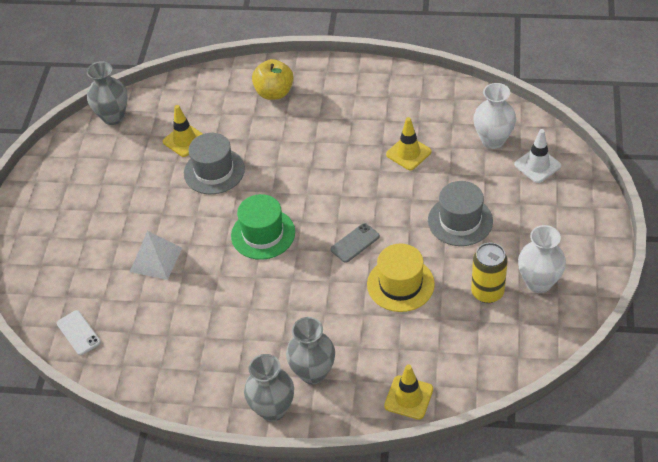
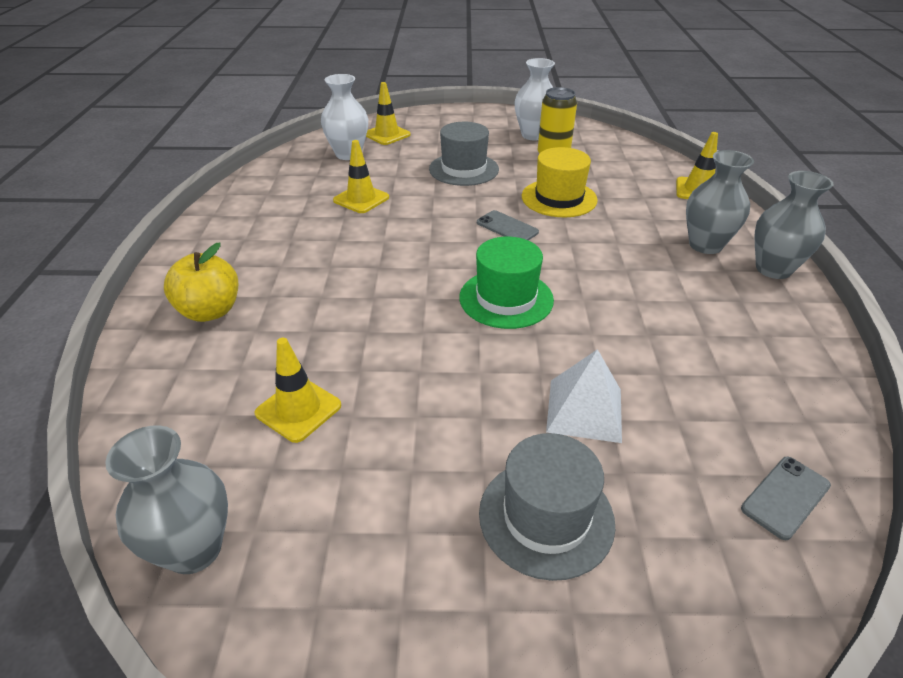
camera: 100 degrees left, 10 degrees down
(78, 333) = (785, 497): white phone -> grey phone
(214, 171) = (380, 361): grey hat -> grey hat (546, 517)
(537, 165) = (387, 135): white traffic cone -> yellow traffic cone

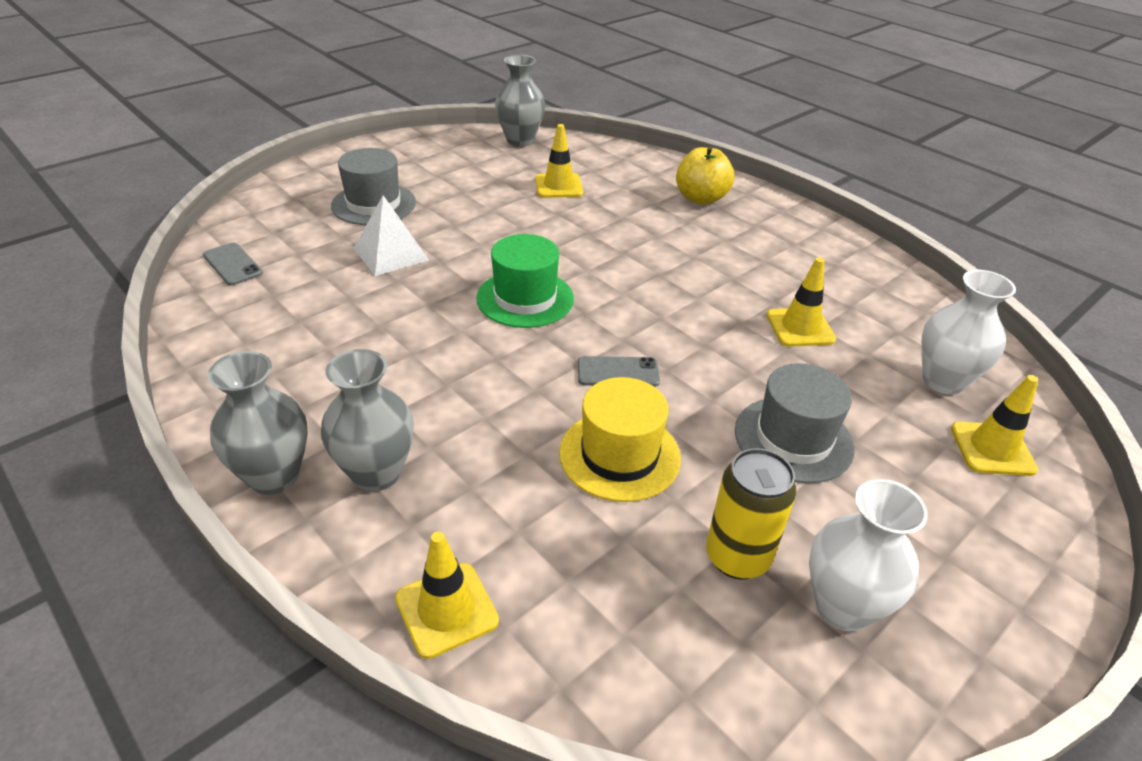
camera: 135 degrees right, 0 degrees up
(785, 497) = (232, 264): grey phone -> grey phone turned 45 degrees counterclockwise

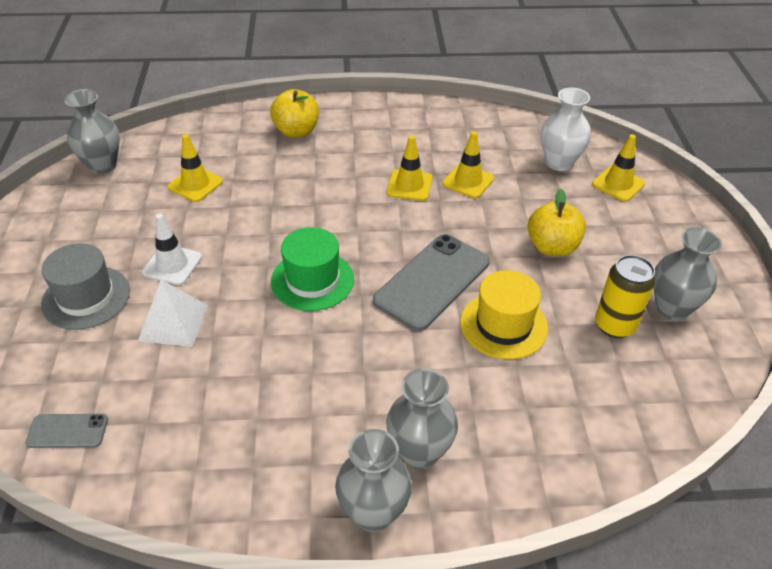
camera: 50 degrees left, 5 degrees up
(446, 609) = (561, 473): yellow traffic cone -> yellow traffic cone (409, 185)
(453, 222) = (172, 265): none -> white traffic cone
(618, 372) = (432, 281): grey phone -> grey phone, size x2.03
(793, 439) = (552, 247): grey hat -> yellow apple
(842, 607) = (672, 308): white vase -> grey vase

